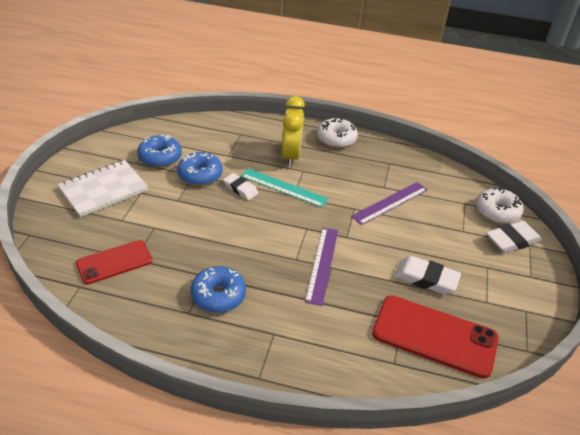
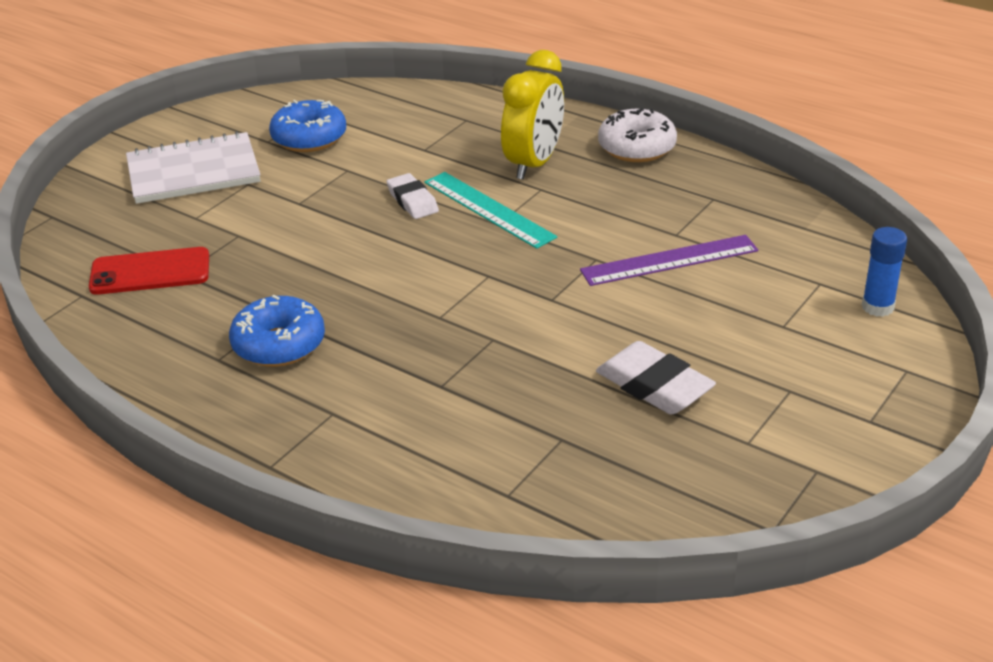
camera: 25 degrees right, 5 degrees down
(200, 175) = (358, 171): blue donut -> none
(322, 264) = (479, 332): purple ruler -> none
(434, 336) = (608, 472): red phone -> none
(497, 212) = (877, 307): white donut -> blue glue stick
(512, 240) = (874, 357): white eraser -> none

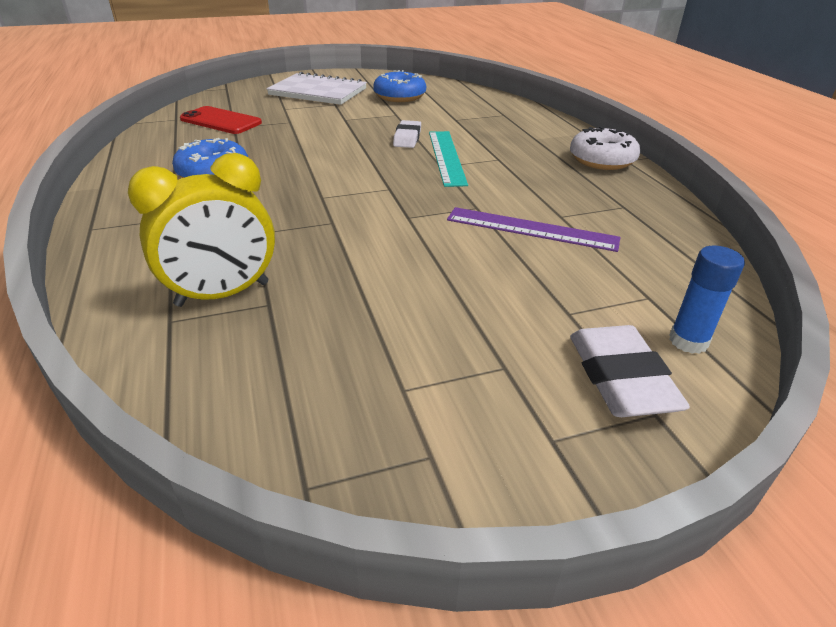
camera: 35 degrees right, 0 degrees up
(534, 164) = (513, 146): yellow clock -> yellow clock (223, 294)
(654, 386) = (392, 303): white eraser -> white eraser (620, 378)

